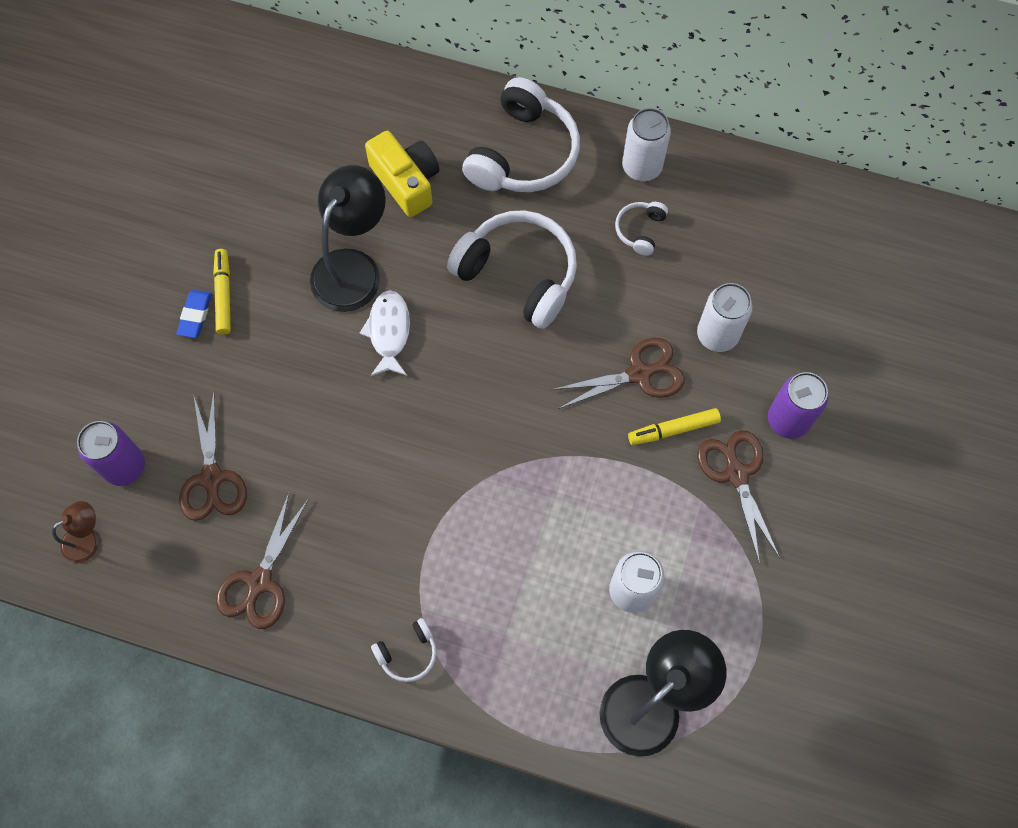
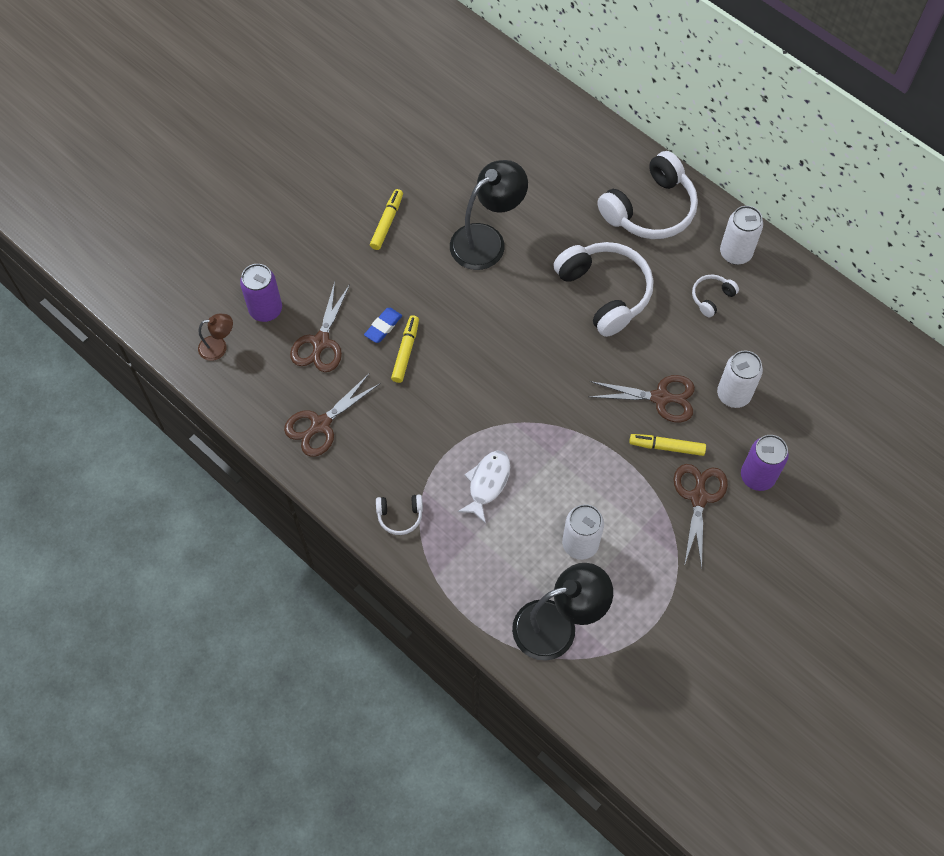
camera: 25 degrees right, 5 degrees down
(195, 315) = (361, 229): blue eraser -> blue eraser (383, 327)
(320, 446) = (405, 352): none -> yellow marker
(389, 332) = (491, 294): white fish -> white fish (487, 483)
(406, 181) = (554, 195): yellow camera -> none

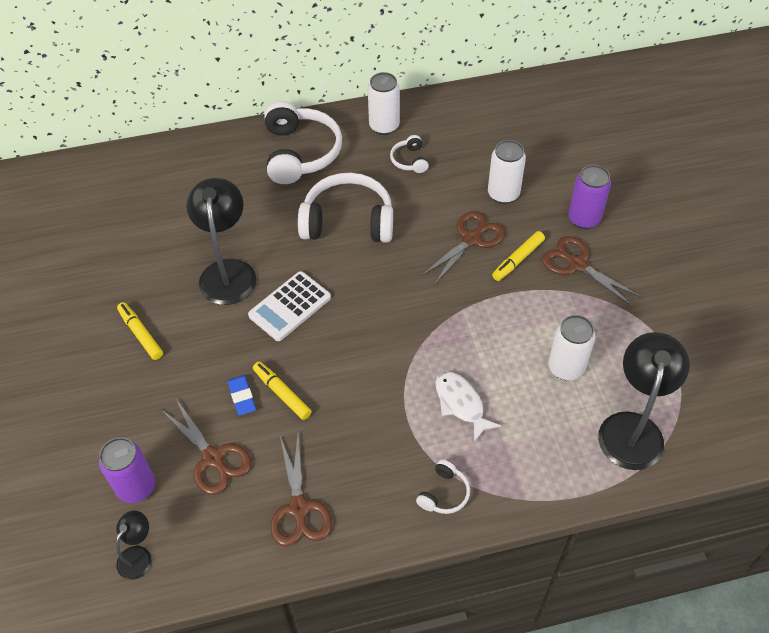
camera: 55 degrees left, 10 degrees down
(219, 347) = (138, 555): brown lamp -> black lamp
(487, 305) = (290, 306): none -> white calculator

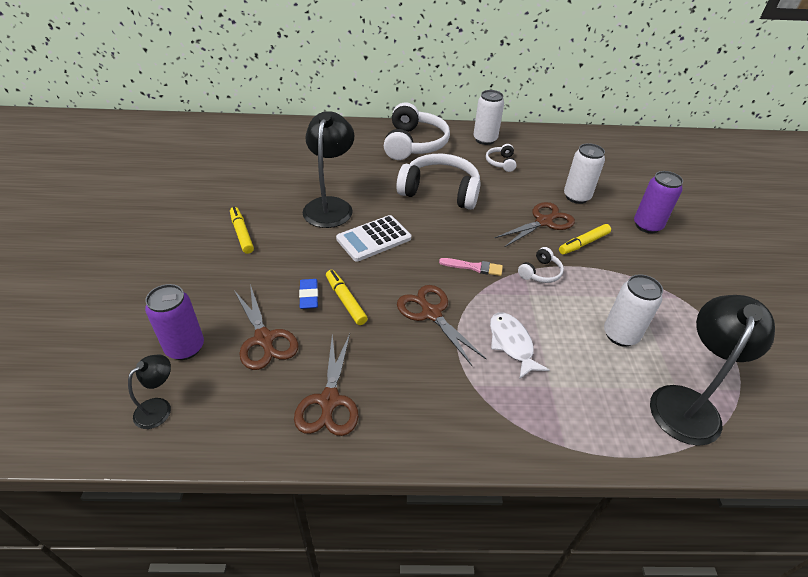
camera: 10 degrees right, 10 degrees down
(406, 319) = (474, 267): none -> pink brush
(444, 493) = (479, 420): white headphones -> white headphones (540, 272)
(577, 264) = (638, 257): brown scissors -> brown scissors (431, 313)

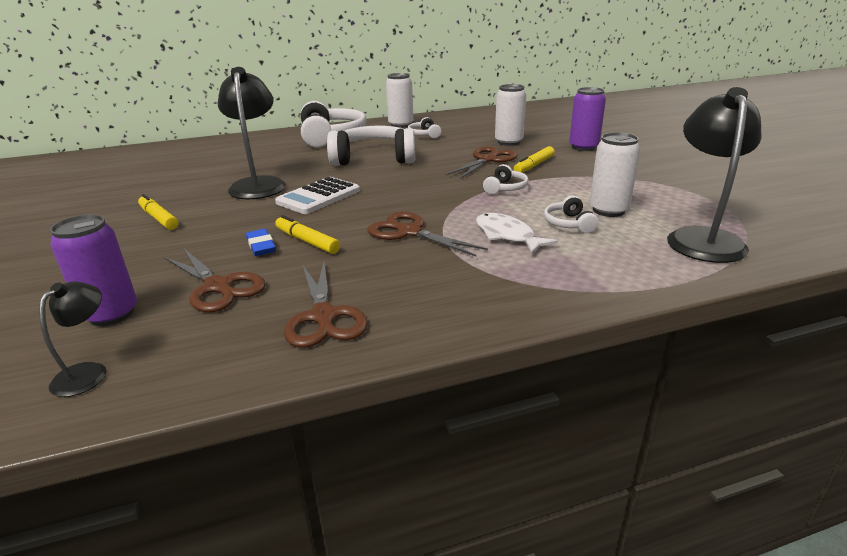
camera: 15 degrees left, 15 degrees down
(474, 267) = (436, 196): pink brush -> none
(574, 343) = (569, 224): none -> white headphones

